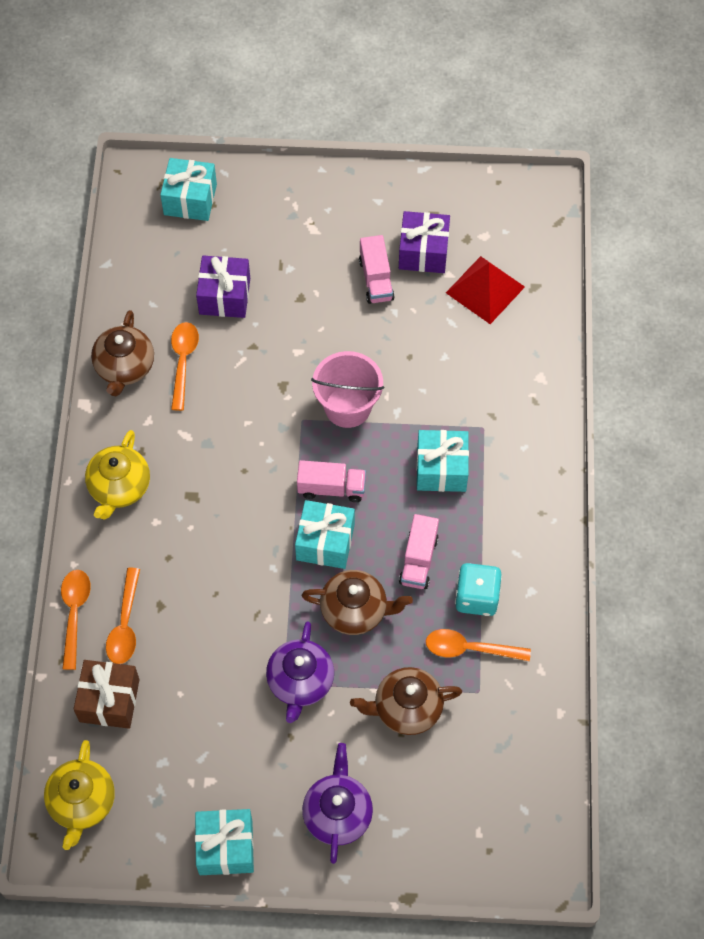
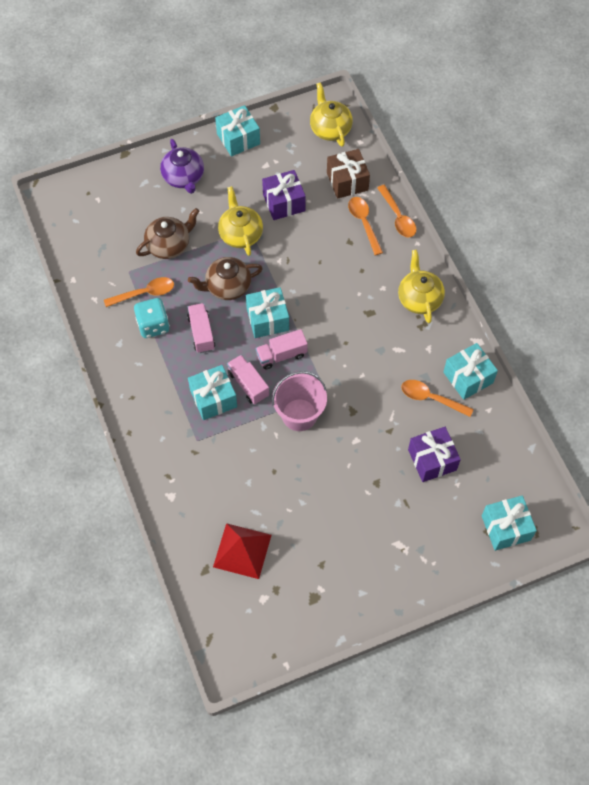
camera: 155 degrees right, 0 degrees up
(124, 367) = (468, 377): brown teapot -> turquoise gift
(183, 362) = (431, 398): orange spoon -> orange spoon turned 135 degrees clockwise
(300, 682) = (240, 234): purple teapot -> yellow teapot
(376, 279) = (329, 522): pink truck -> pink truck (248, 384)
(423, 252) = (304, 562): purple gift -> purple gift (284, 202)

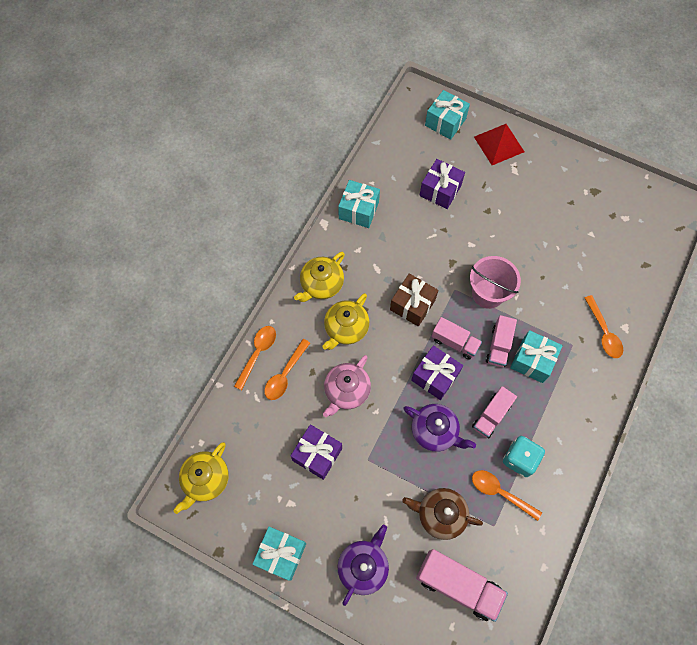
camera: 130 degrees left, 5 degrees up
(117, 221) = (458, 585): none -> pink truck
(227, 287) = (435, 431): brown teapot -> purple teapot
(240, 234) = (378, 464): yellow teapot -> yellow teapot (346, 328)
(242, 550) = (611, 253): red pyramid -> red pyramid (499, 144)
(267, 319) = (435, 376): turquoise gift -> purple gift
(313, 253) = (346, 391): none -> pink teapot
(347, 181) = (253, 420): brown gift -> brown gift (412, 305)
(431, 398) = (396, 221): orange spoon -> orange spoon (603, 332)

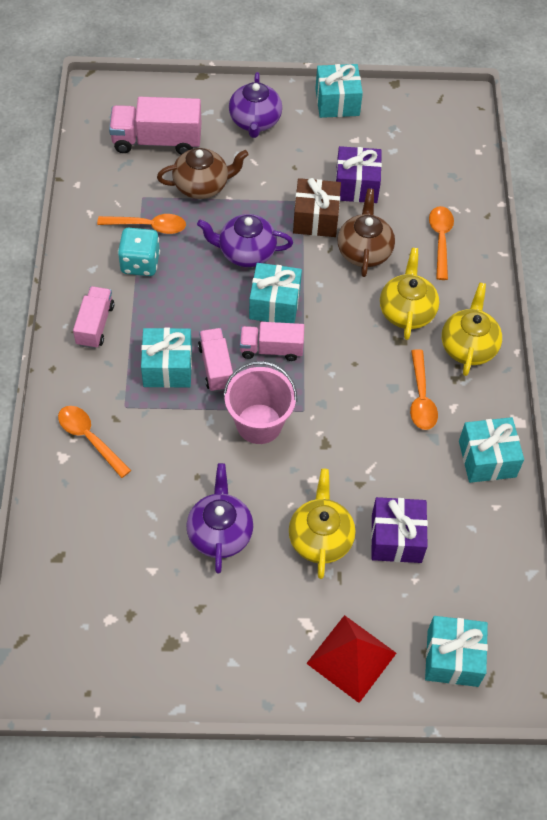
camera: 150 degrees right, 10 degrees down
(206, 480) = (449, 126): yellow teapot -> yellow teapot (320, 538)
(257, 353) = (485, 247): orange spoon -> orange spoon (421, 398)
(346, 391) = (364, 251): pink teapot -> brown teapot
(412, 305) = (345, 370): brown gift -> brown gift (315, 218)
(435, 376) = (274, 304): purple gift -> turquoise gift
(491, 415) = (190, 291): pink truck -> pink truck (95, 325)
(542, 237) = (220, 533): none -> purple teapot

